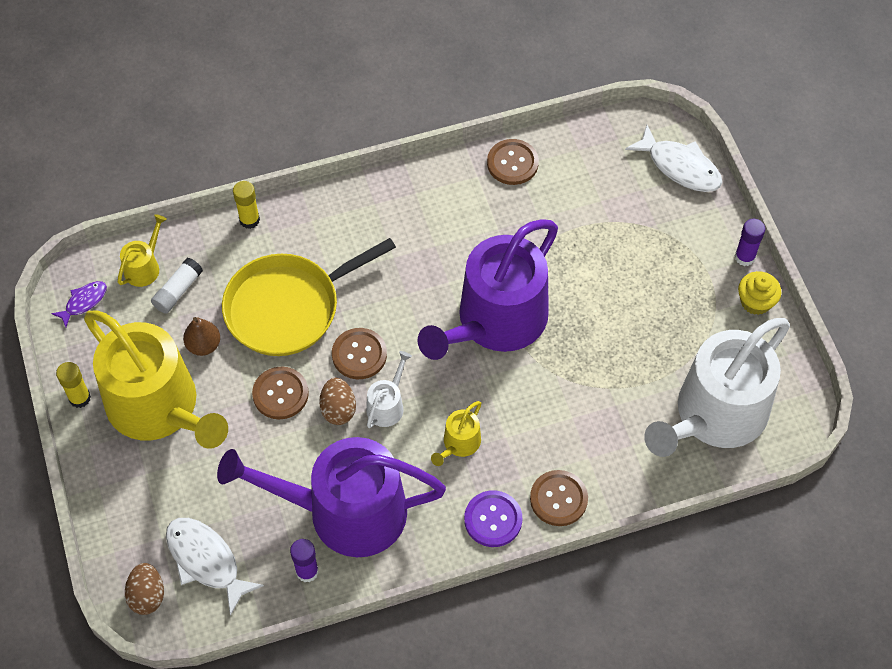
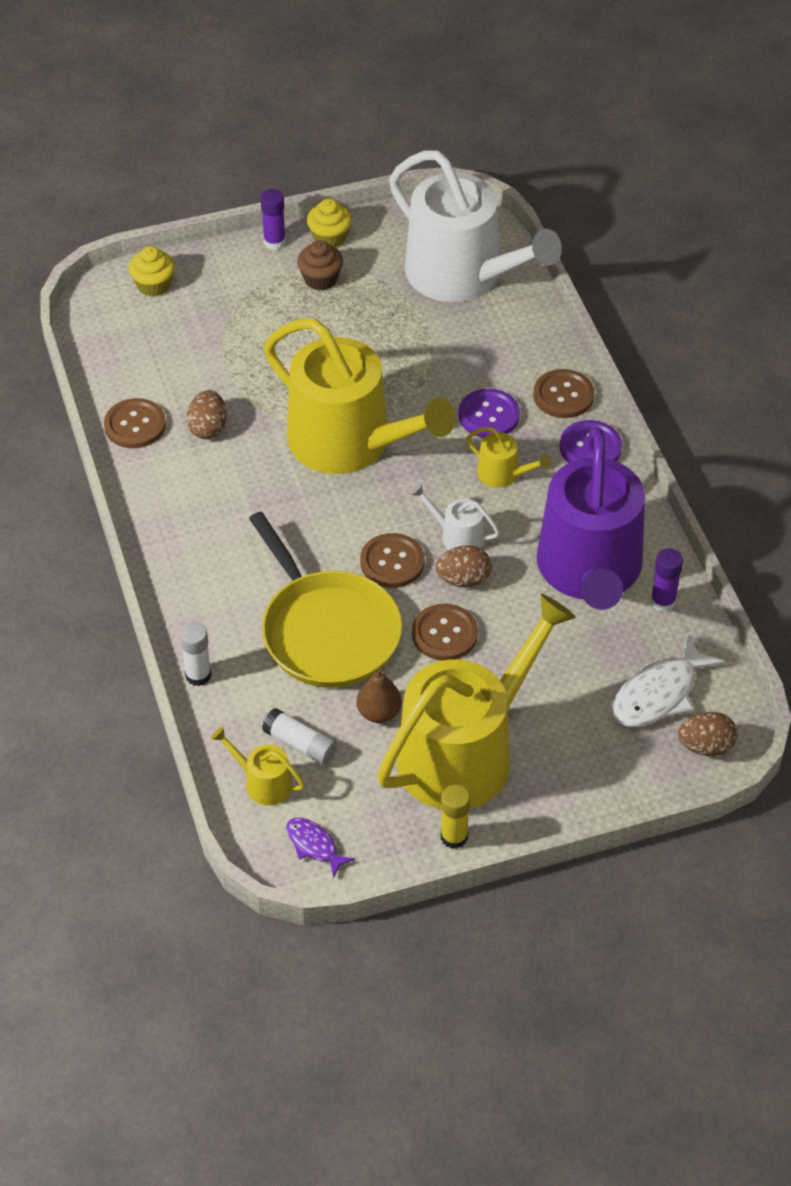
camera: 90 degrees left, 10 degrees down
(249, 220) = (198, 675): yellow glue stick -> white glue stick
(495, 321) = (349, 442): purple watering can -> yellow watering can
(510, 215) = (208, 428): none -> brown egg
(531, 433) = (489, 415): none -> purple button
(680, 167) = (153, 285): white fish -> yellow cupcake
(698, 295) = (320, 279): none -> brown cupcake

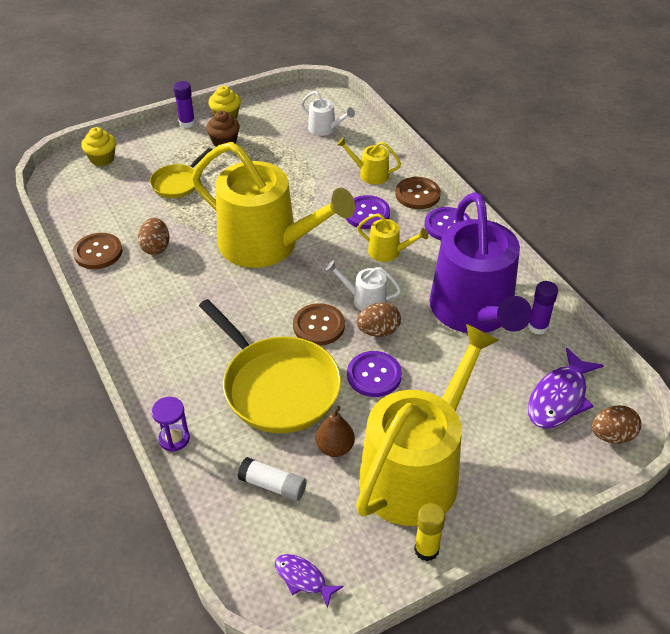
camera: 10 degrees left, 5 degrees down
(198, 675) = (174, 439): white glue stick -> purple hourglass
(248, 336) = (177, 183): none -> yellow pan
(263, 783) = (246, 526): yellow watering can -> yellow watering can (370, 174)
(444, 634) = (374, 375): brown button -> purple button
(463, 275) = (325, 128): white watering can -> white watering can, size x0.40
(659, 693) = (559, 398): white fish -> purple fish

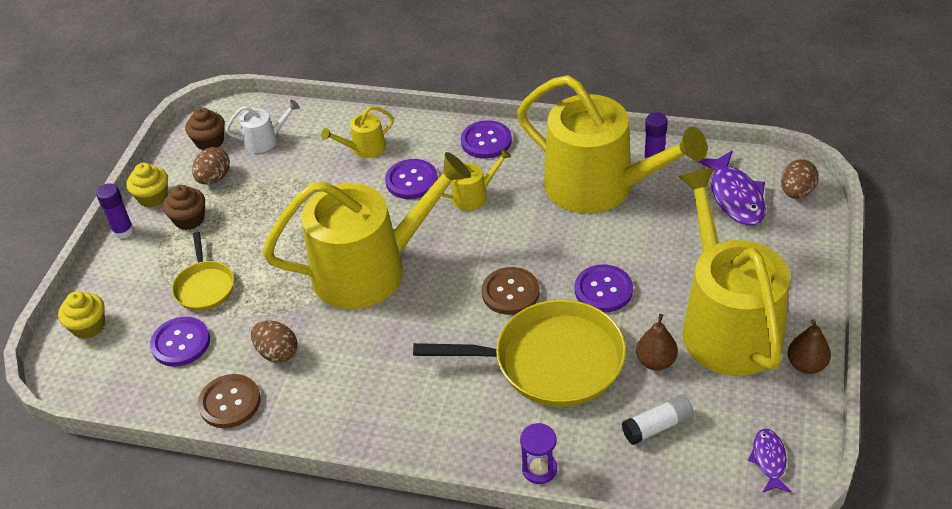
camera: 45 degrees left, 0 degrees up
(124, 202) = (180, 343): none -> purple button
(297, 108) = (210, 142): none -> brown cupcake
(303, 579) = (769, 460): purple fish -> purple fish turned 105 degrees clockwise
(365, 300) = (513, 244): white watering can -> none
(378, 331) = (558, 258): brown egg -> brown egg (214, 178)
(417, 194) = (427, 135): brown button -> none
(426, 550) = (806, 365): yellow glue stick -> brown pear
(474, 311) = (599, 186): purple watering can -> yellow watering can

